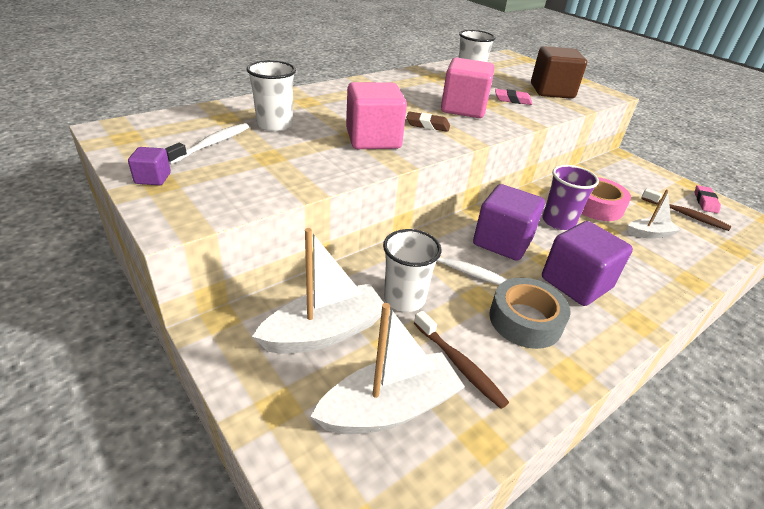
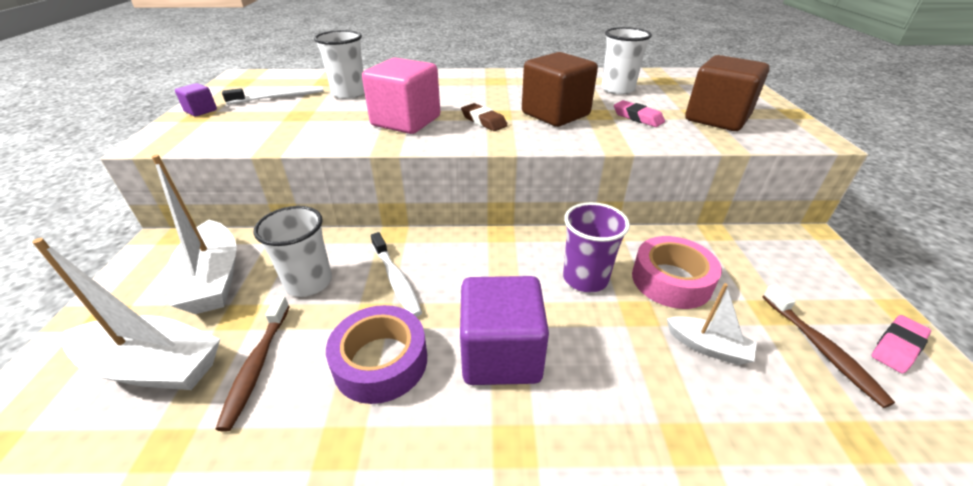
camera: 40 degrees right, 0 degrees up
(324, 332) = (213, 279): white boat -> white boat turned 60 degrees clockwise
(463, 108) = (555, 114): pink cube -> brown cube
(502, 242) = (482, 272): purple cube -> none
(525, 320) = (381, 361): grey tape -> purple tape

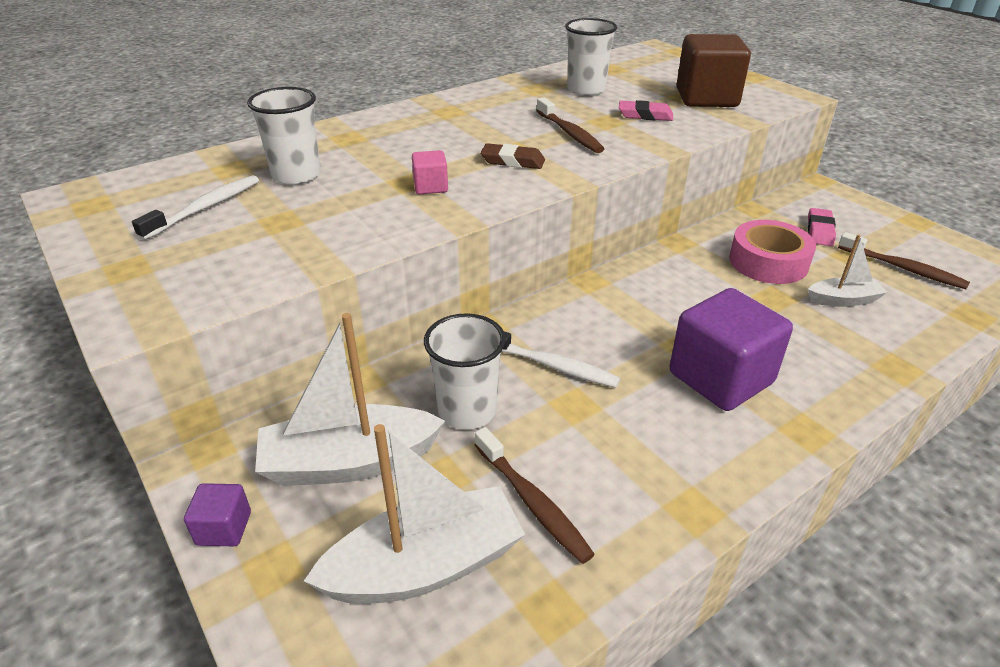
camera: 35 degrees left, 0 degrees up
(201, 111) = (118, 261): purple cube -> purple cube (224, 528)
(213, 279) = (349, 462): white boat -> white boat turned 135 degrees clockwise
(381, 361) = (637, 435): purple tape -> none
(406, 121) = (430, 187): pink cube -> pink cube, size x0.46
(555, 114) = (570, 133): brown cube -> brown toothbrush
(585, 278) = (707, 289): purple cup -> none
(897, 347) = (937, 247): pink eraser -> pink eraser (819, 231)

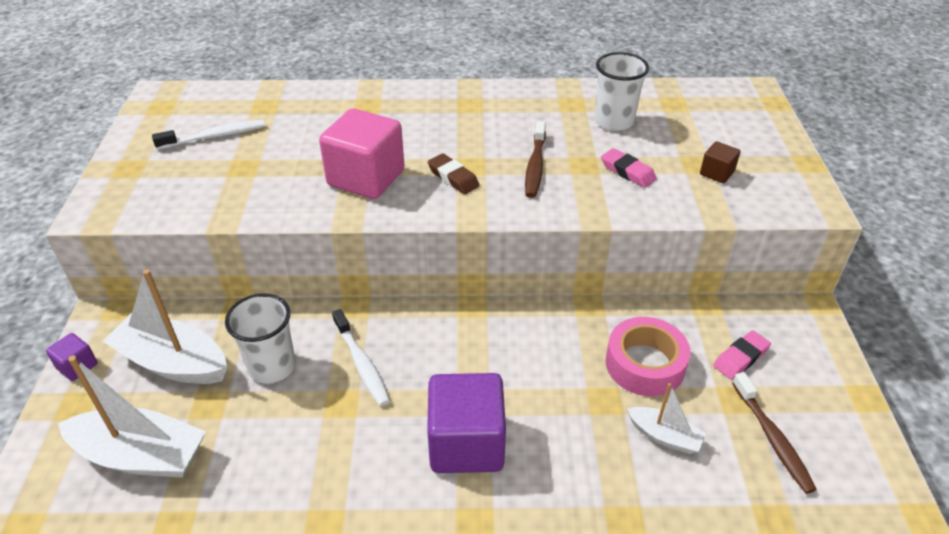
camera: 35 degrees right, 5 degrees up
(296, 175) = (295, 129): white cup -> none
(430, 187) = (366, 178): pink cube -> pink cube, size x2.17
(532, 502) = (237, 455): brown toothbrush -> none
(706, 98) = (716, 173): brown cube -> brown cube, size x0.46

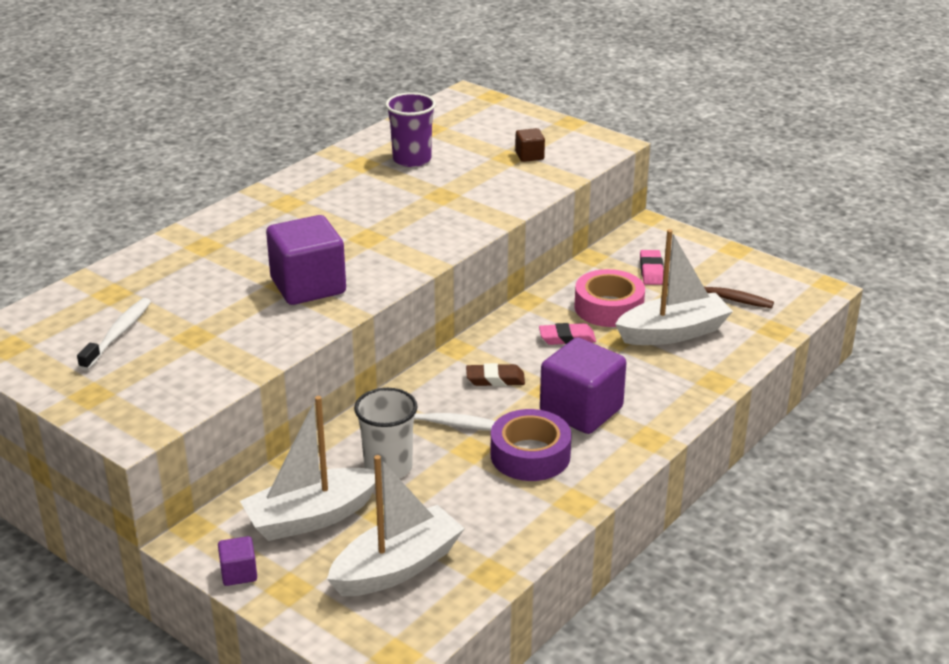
camera: 50 degrees left, 10 degrees down
(366, 178) = (308, 286): pink cube -> purple cube
(366, 448) = (530, 455): none -> purple tape
(453, 177) = (370, 250): brown eraser -> brown eraser (495, 379)
(535, 166) = (412, 213): brown toothbrush -> none
(614, 121) = (412, 159): white cup -> purple cup
(627, 172) = (476, 184): pink eraser -> pink eraser (567, 338)
(664, 436) = (673, 332): white boat -> white boat, size x1.84

